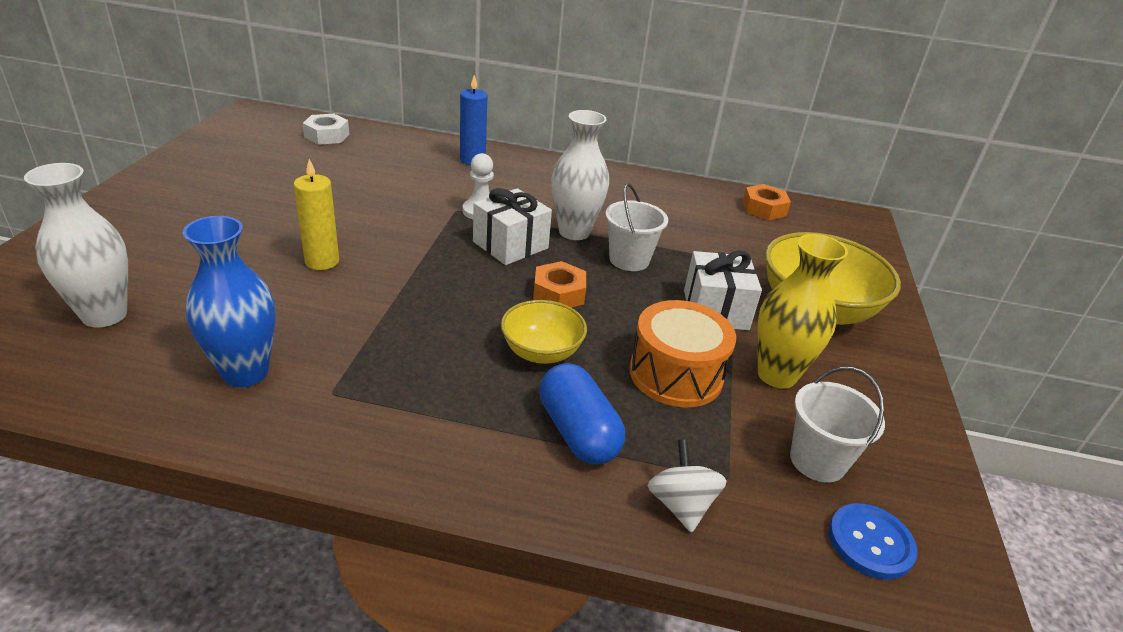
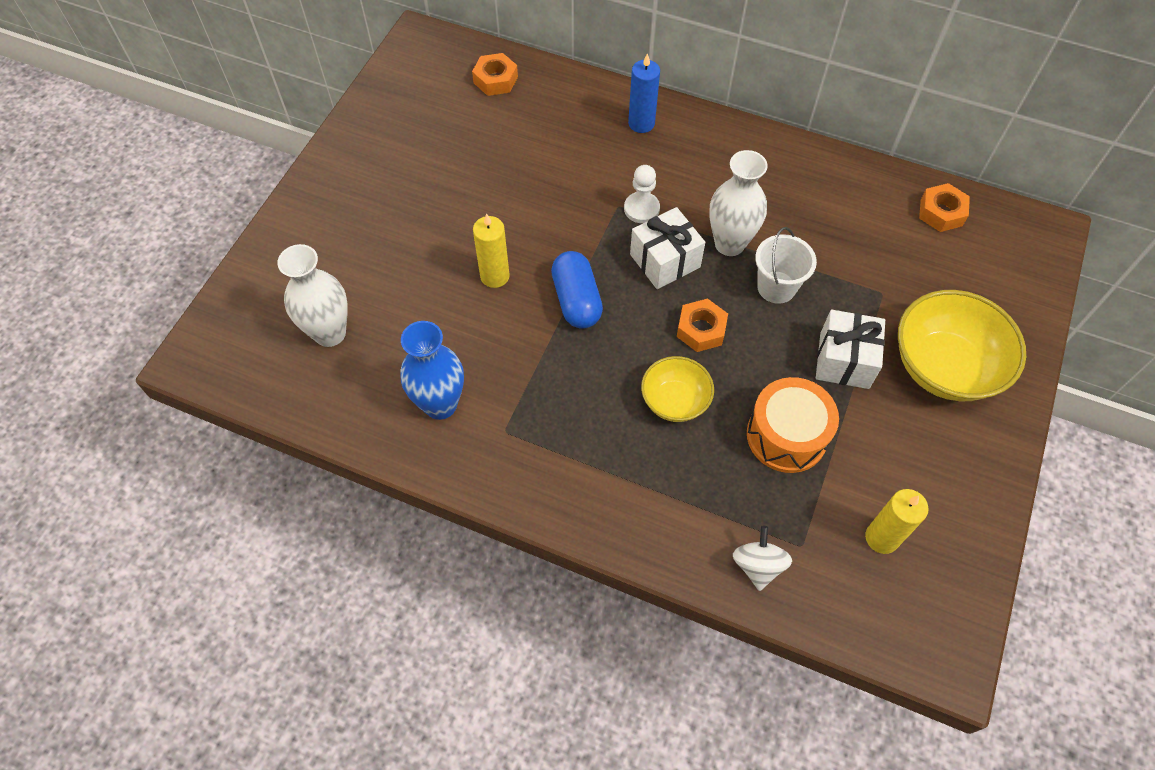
camera: 15 degrees right, 25 degrees up
(327, 135) = (495, 80): white nut -> orange nut
(578, 432) = (691, 489): blue capsule -> blue capsule (576, 300)
(776, 375) = (877, 444): yellow vase -> none
(817, 460) = (882, 538): white bucket -> yellow candle
(870, 542) = (896, 616): blue button -> none

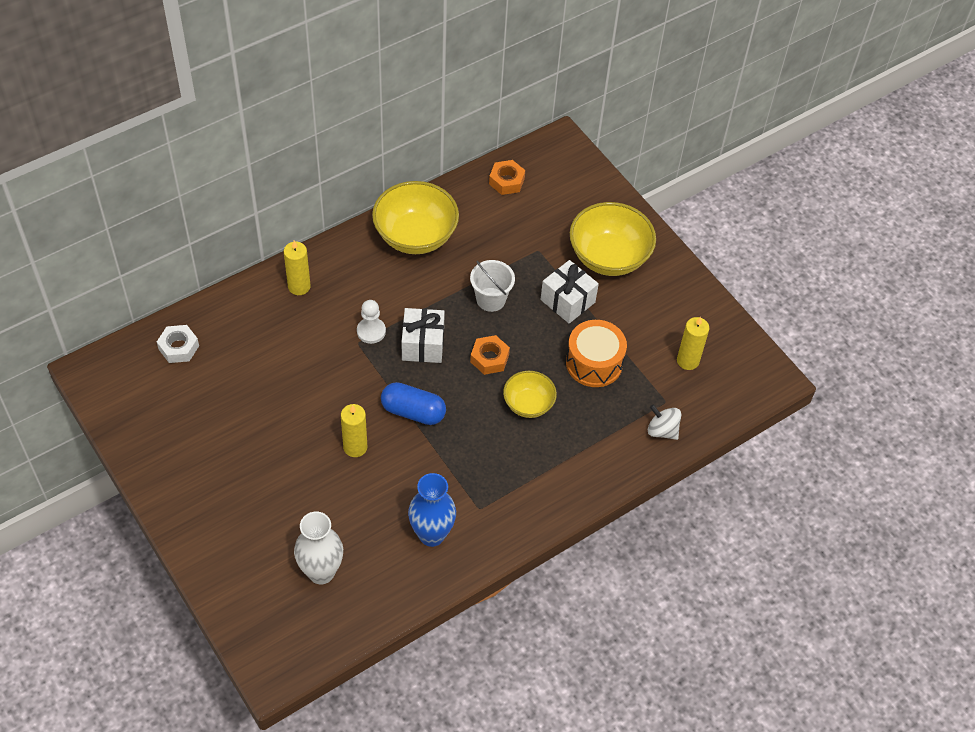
camera: 60 degrees left, 5 degrees down
(495, 80) = (178, 347): orange nut -> white nut
(641, 123) = (299, 286): blue candle -> yellow candle
(729, 244) = (439, 302): white vase -> none
(791, 177) = (415, 236): none -> yellow bowl

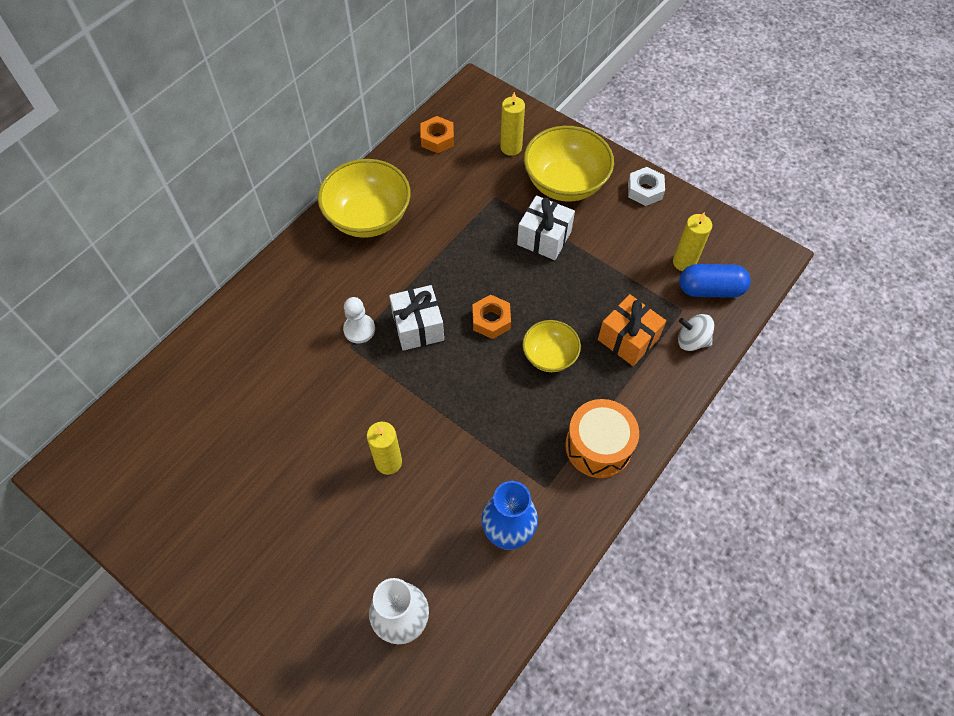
camera: 15 degrees left, 5 degrees up
(178, 347) = (157, 412): white nut -> white nut (645, 190)
(299, 286) = (267, 305): yellow candle -> yellow candle (511, 147)
(413, 412) = (435, 402): blue capsule -> blue capsule (710, 289)
(491, 299) = (468, 259): white bucket -> none
(594, 363) = (596, 292): orange drum -> orange drum (598, 446)
(605, 411) = (628, 339): none -> orange gift

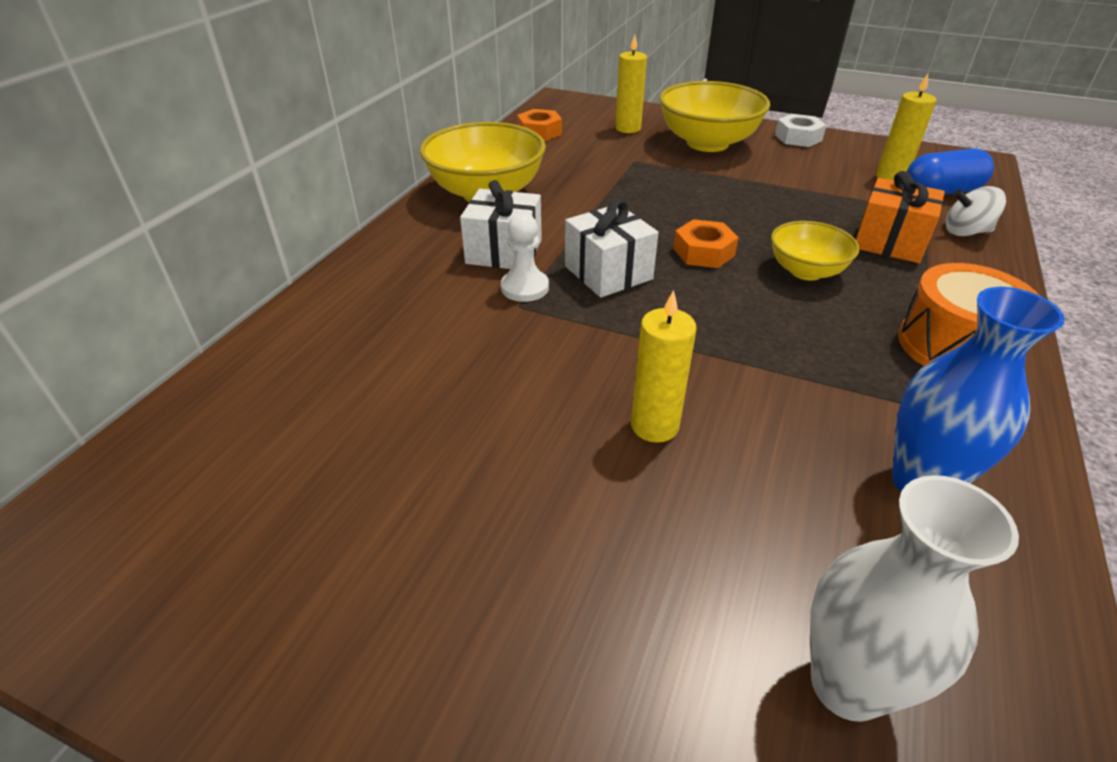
camera: 15 degrees left, 20 degrees down
(544, 238) = (716, 181): white gift -> white gift (504, 252)

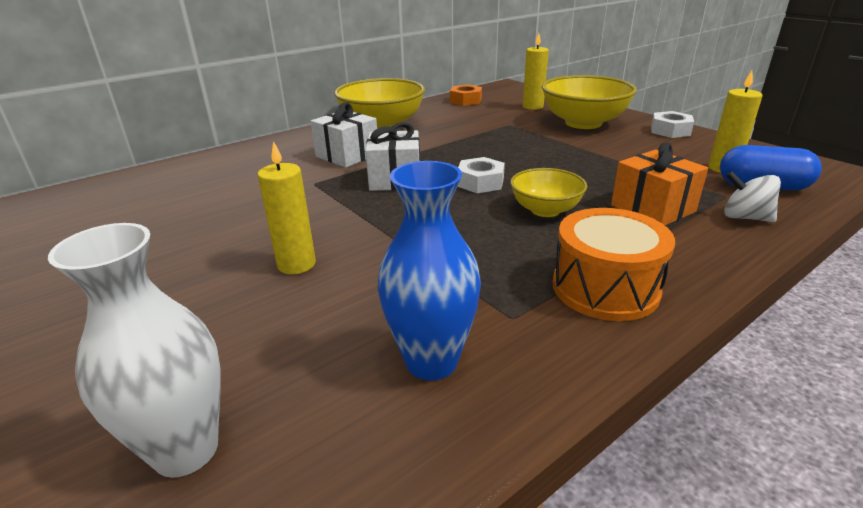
camera: 30 degrees right, 10 degrees down
(525, 287) = (331, 175): white pawn -> none
(703, 252) = (480, 182): orange nut -> white nut

